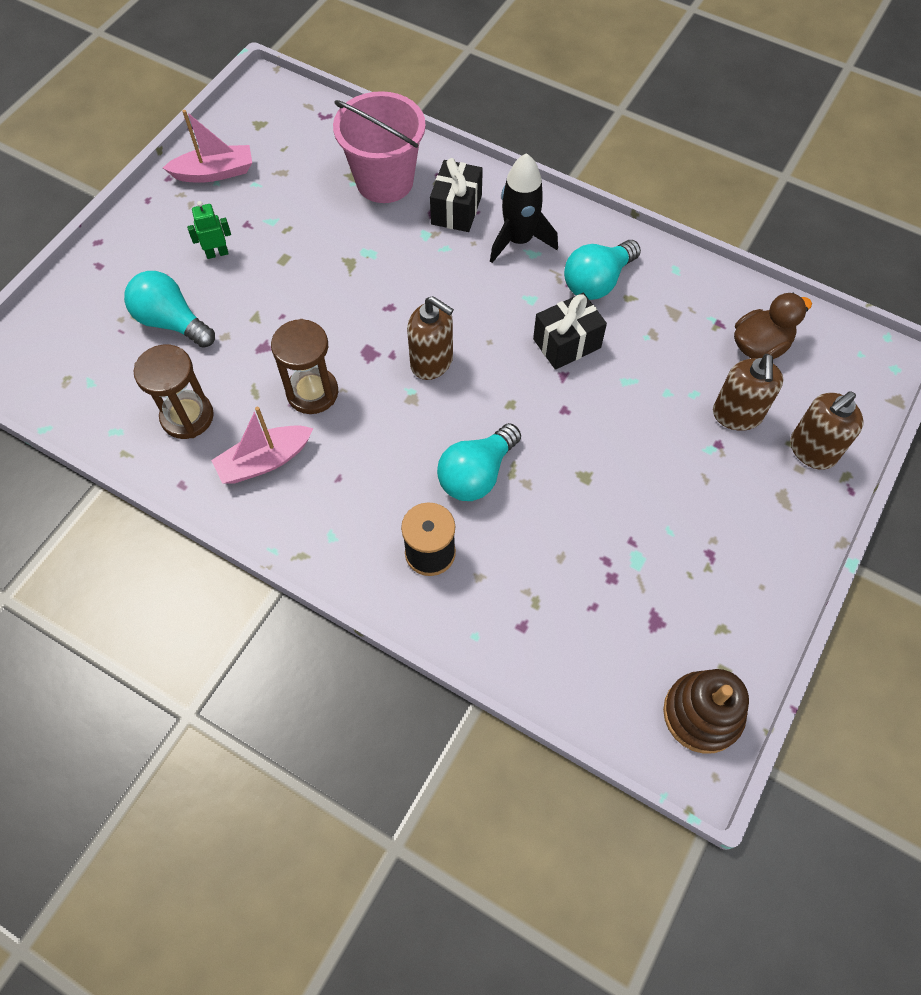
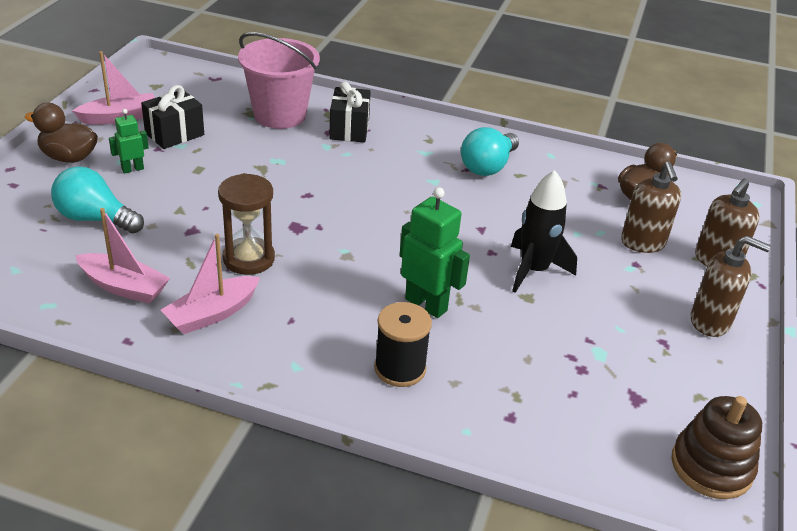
camera: 15 degrees left, 25 degrees down
(156, 230) = (69, 157): none -> brown duck
(187, 416) = (124, 287): brown hourglass -> pink boat
(432, 362) = (358, 229): brown soap dispenser -> brown soap dispenser (710, 321)
(477, 474) = (426, 304): turquoise light bulb -> green robot
(519, 240) = (410, 145): black rocket -> black rocket (533, 270)
(566, 343) = (476, 207): black gift -> black gift (174, 134)

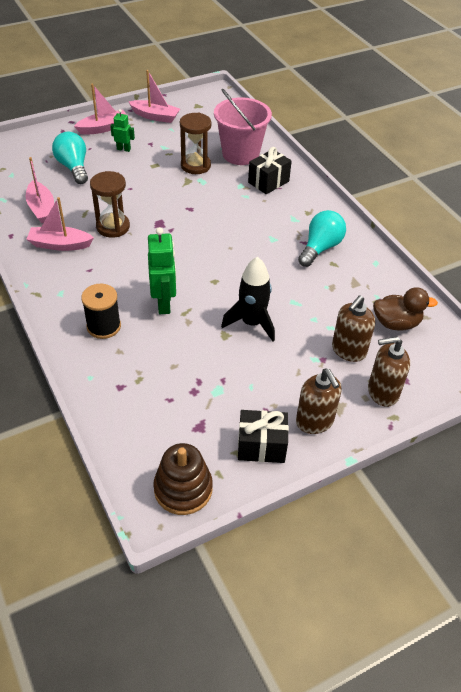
camera: 45 degrees right, 10 degrees up
(69, 157) = (103, 128): brown duck -> pink boat
(174, 134) = (169, 139): black gift -> black gift (261, 446)
(247, 148) = (195, 165): none -> brown hourglass
(488, 166) = (320, 248): turquoise light bulb -> turquoise light bulb turned 135 degrees clockwise

